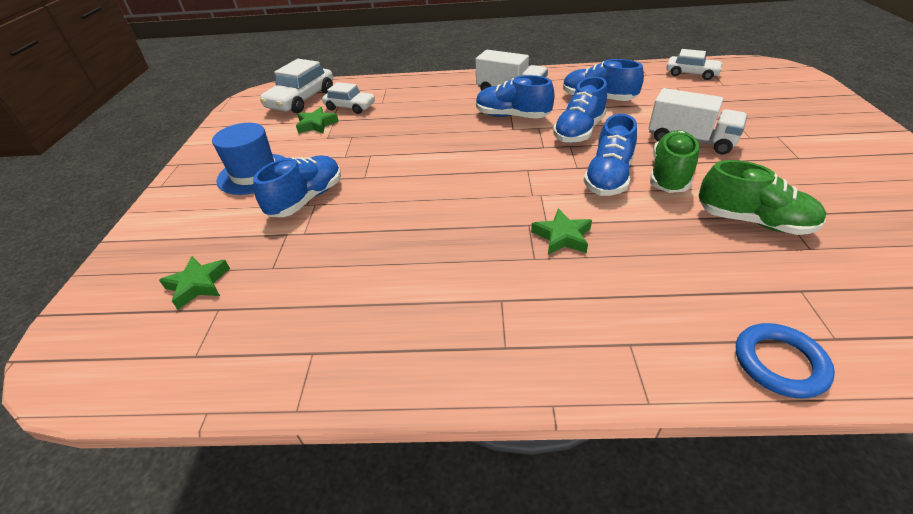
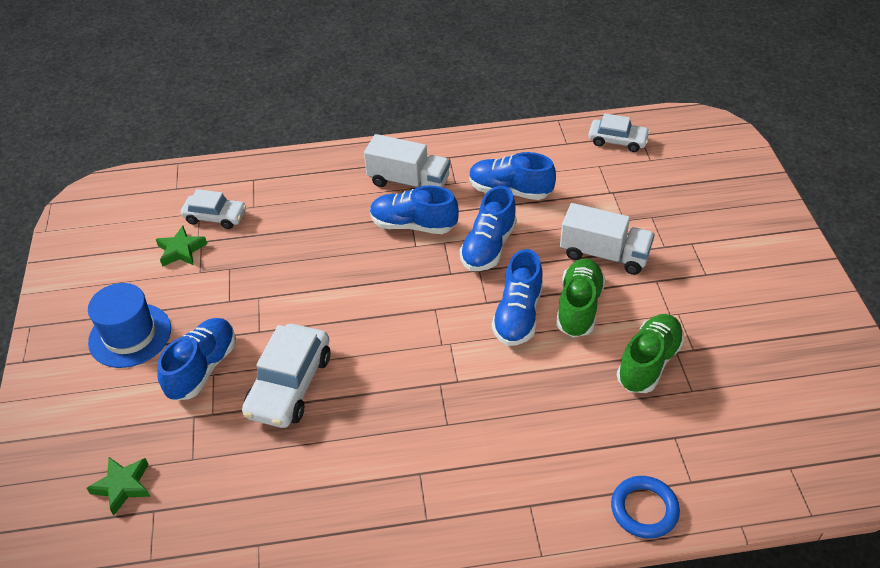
camera: 10 degrees left, 5 degrees up
(301, 100) = (149, 206): white car -> white car (290, 385)
(562, 236) = (472, 396): green star -> none
(753, 221) = (648, 363): green shoe -> green shoe turned 75 degrees counterclockwise

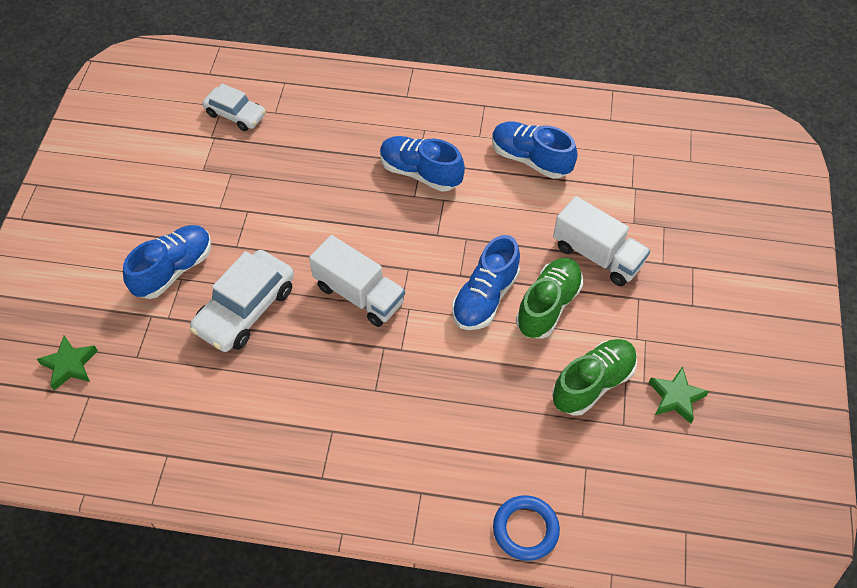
camera: 15 degrees right, 10 degrees up
(130, 335) = (120, 218): blue hat -> none
(181, 250) = (193, 142): green star -> green star (676, 397)
(408, 182) = (433, 123): white truck -> white truck (359, 294)
(488, 247) = (485, 216): blue shoe -> none
(617, 141) = (665, 130): white car -> none

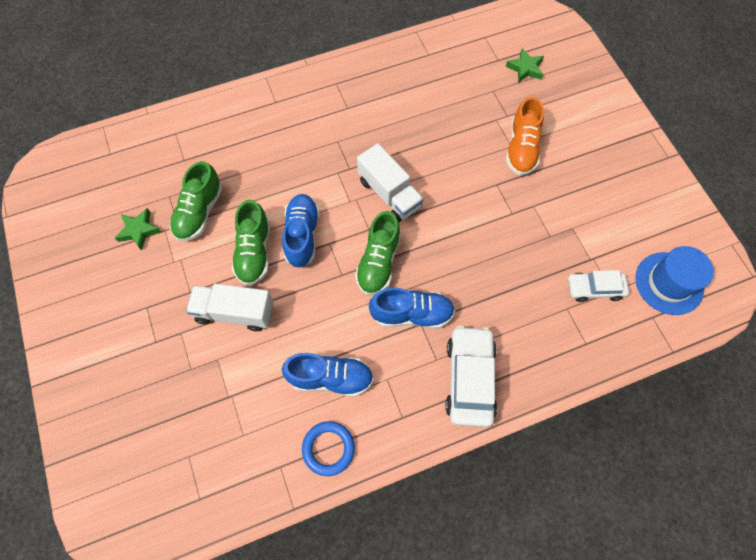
camera: 150 degrees right, 10 degrees up
(167, 88) = (669, 283): none -> blue hat
(173, 270) = (521, 149): blue shoe -> orange shoe
(245, 309) = (454, 148): white car -> white car (469, 379)
(359, 294) = (389, 194): white truck -> white truck turned 135 degrees counterclockwise
(420, 231) = (378, 262): none -> green shoe
(525, 529) = (206, 111): blue ring -> blue ring (328, 448)

